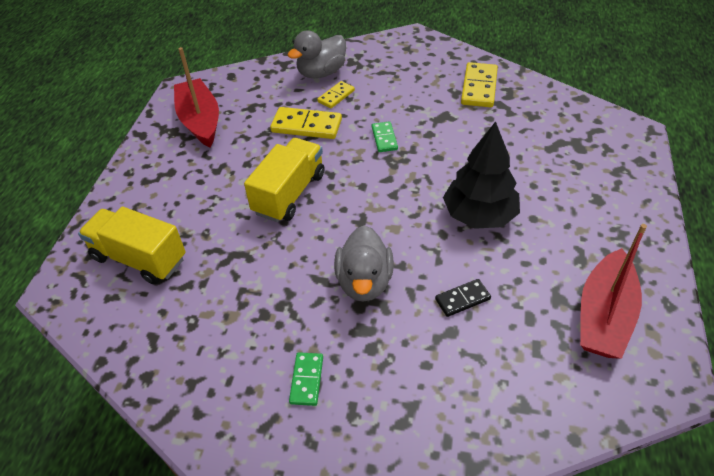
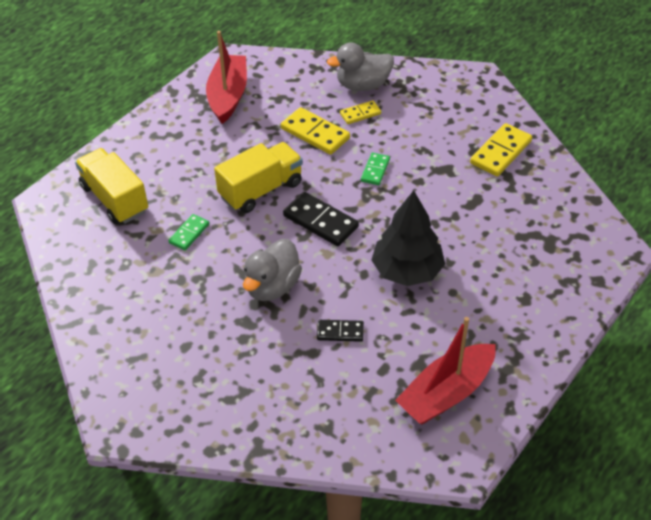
camera: 25 degrees right, 0 degrees up
(306, 380) = (181, 340): green domino -> green domino (189, 233)
(367, 201) = (320, 221): none -> black domino

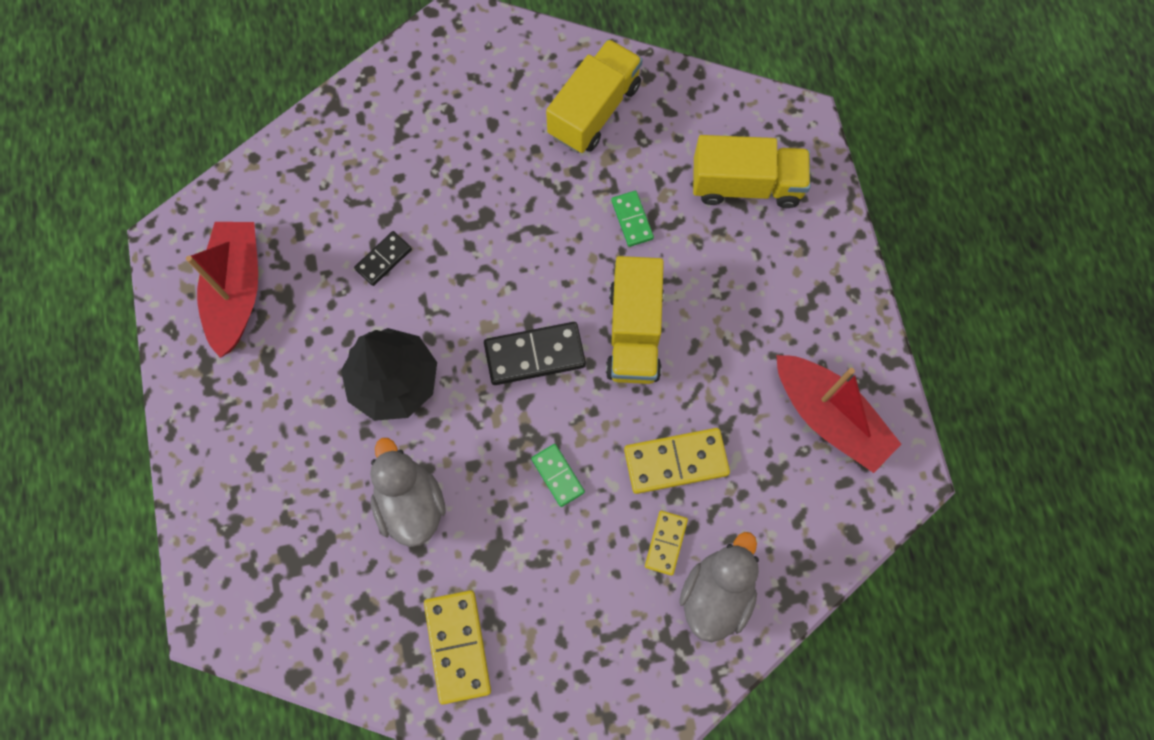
camera: 130 degrees right, 25 degrees up
(125, 300) = (594, 110): none -> yellow truck
(272, 286) = (492, 243): grey duck -> grey duck (410, 503)

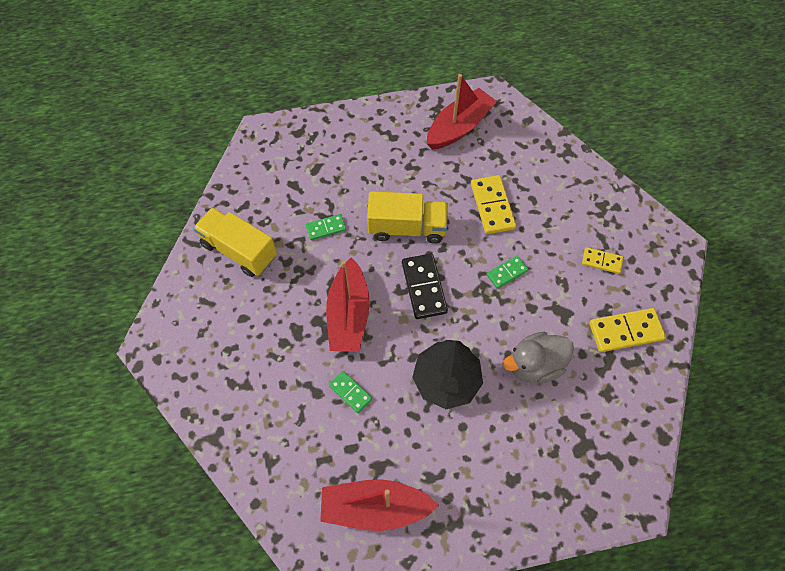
camera: 90 degrees left, 10 degrees down
(383, 259) = (350, 392): black domino -> green domino
(494, 254) = (348, 314): none -> red boat
(665, 543) = (544, 213): yellow domino -> yellow domino (601, 261)
(716, 593) = (571, 187): grey duck -> none
(746, 184) = (304, 163): yellow truck -> none

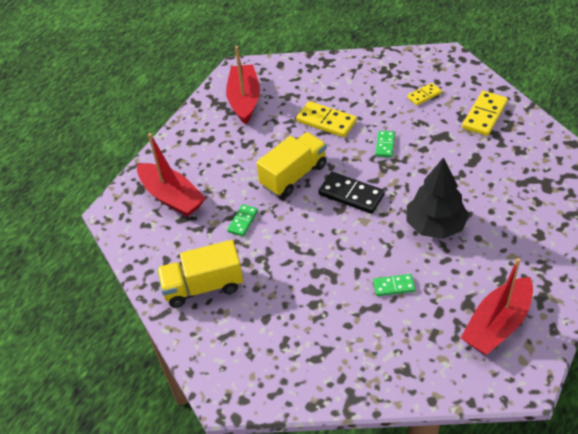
camera: 45 degrees left, 15 degrees down
(348, 314) = (329, 250): red boat -> red boat (171, 197)
(534, 365) = (467, 173): grey duck -> none

